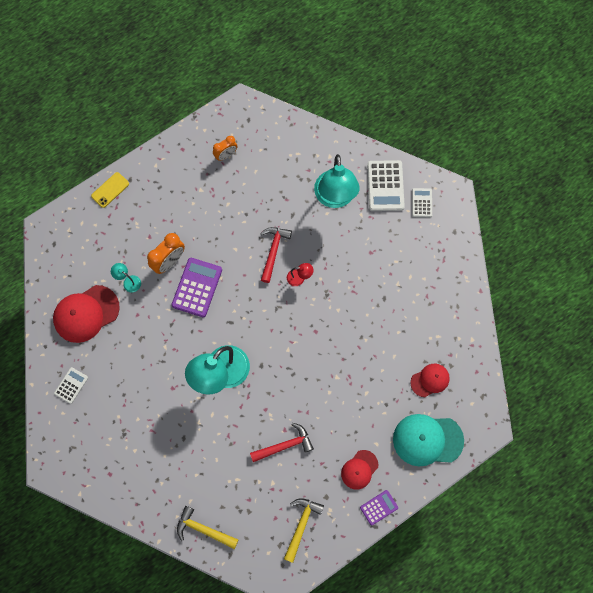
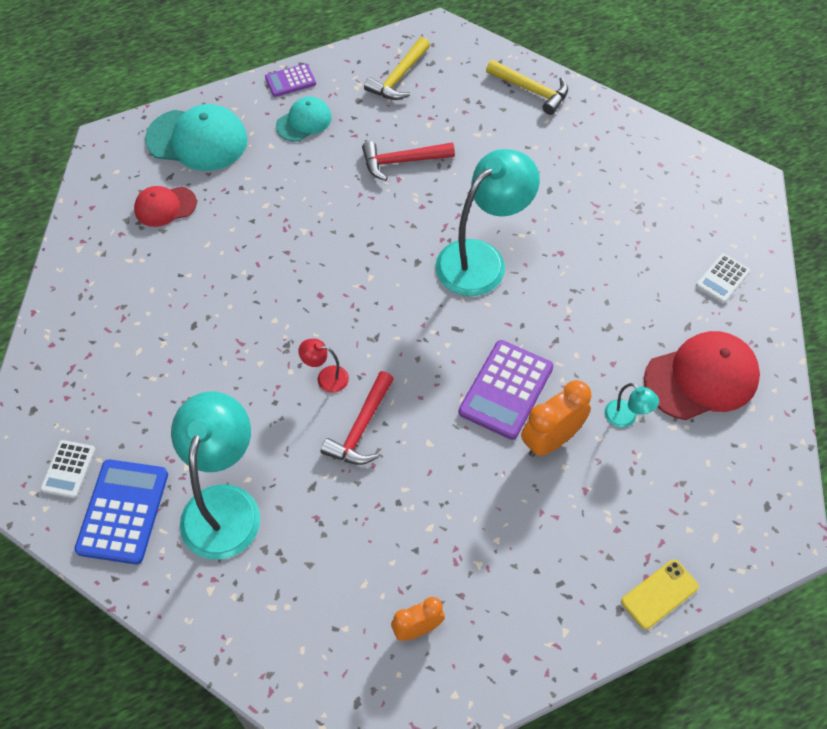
camera: 170 degrees left, 15 degrees down
(359, 469) = (304, 121): red cap -> turquoise cap
(385, 186) = (123, 511): white calculator -> blue calculator

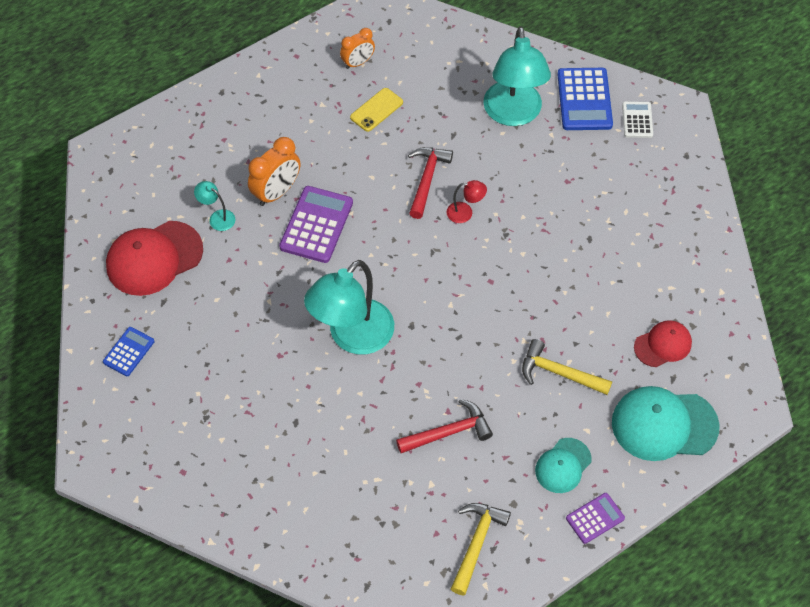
camera: 170 degrees right, 0 degrees up
(531, 90) = (325, 549): yellow hammer -> yellow hammer (559, 373)
(659, 594) = (193, 104): yellow phone -> yellow phone (376, 110)
(722, 279) = (129, 352): white calculator -> blue calculator

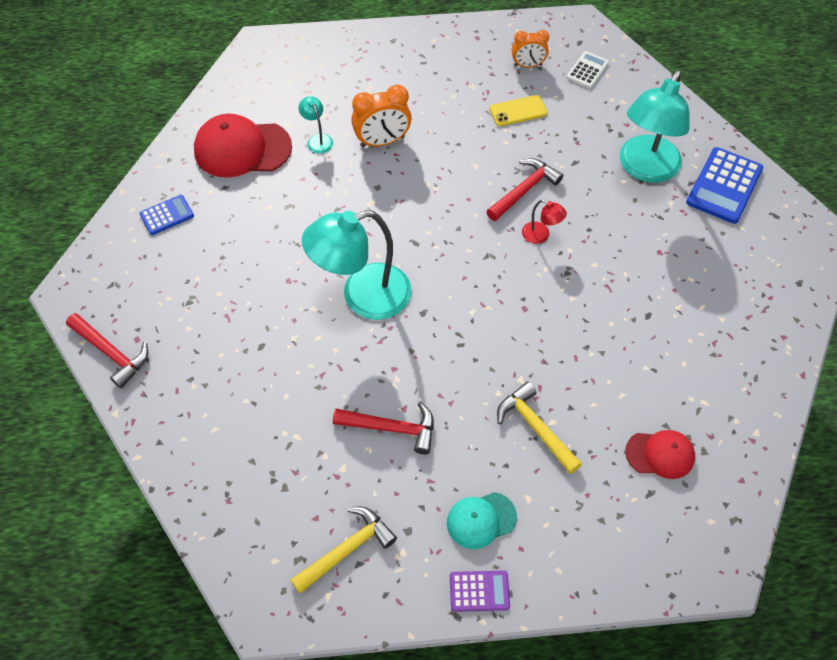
camera: 30 degrees right, 0 degrees up
(169, 495) = (111, 353): none -> red hammer
(316, 225) = (398, 184): purple calculator -> none
(637, 120) = (767, 227): white calculator -> white calculator (587, 70)
(664, 425) = (611, 535): turquoise cap -> none

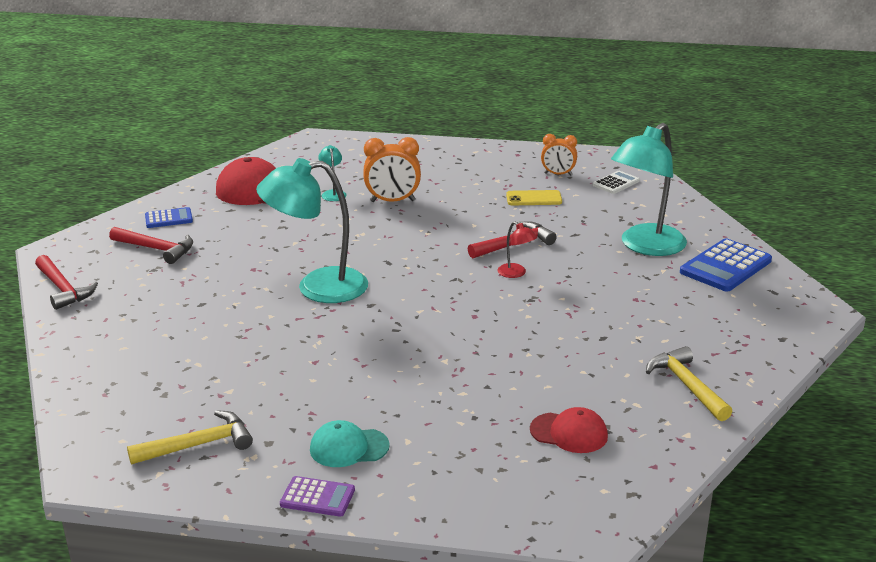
camera: 15 degrees right, 30 degrees down
(392, 428) = (294, 372): red hammer -> red hammer (156, 249)
(535, 427) = (442, 394): yellow hammer -> yellow hammer (686, 385)

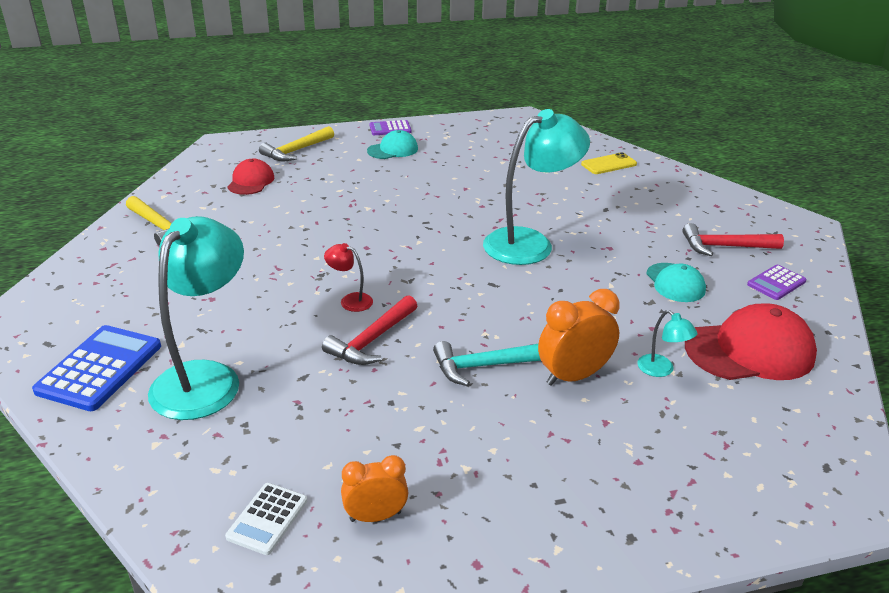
camera: 155 degrees right, 5 degrees up
(63, 289) = (729, 197): red hammer -> none
(169, 218) = (776, 283): blue calculator -> purple calculator
(199, 445) = (484, 136): yellow hammer -> yellow hammer (296, 151)
(243, 234) = (675, 283): none -> turquoise cap
(445, 216) = (485, 366): none -> turquoise hammer
(534, 198) = (387, 436): yellow phone -> yellow phone (608, 164)
(569, 433) = (251, 181): red cap -> red cap turned 105 degrees clockwise

